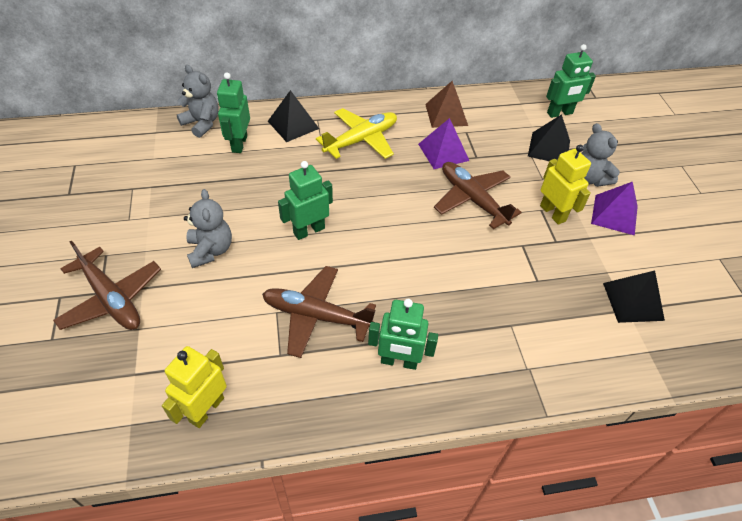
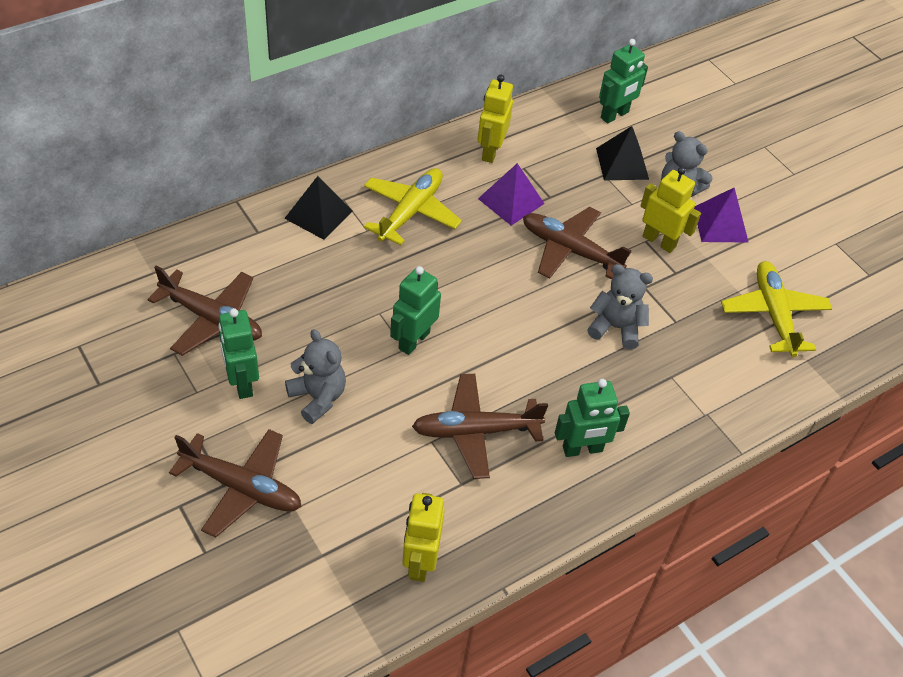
camera: 25 degrees left, 0 degrees up
(173, 173) = (212, 319): none -> brown plane
(202, 123) = (204, 244): grey teddy bear -> grey teddy bear (616, 327)
(239, 144) = (268, 258): green robot -> green robot (242, 383)
(446, 114) = (490, 151): brown pyramid -> yellow robot
(633, 301) = (773, 314): black pyramid -> yellow plane

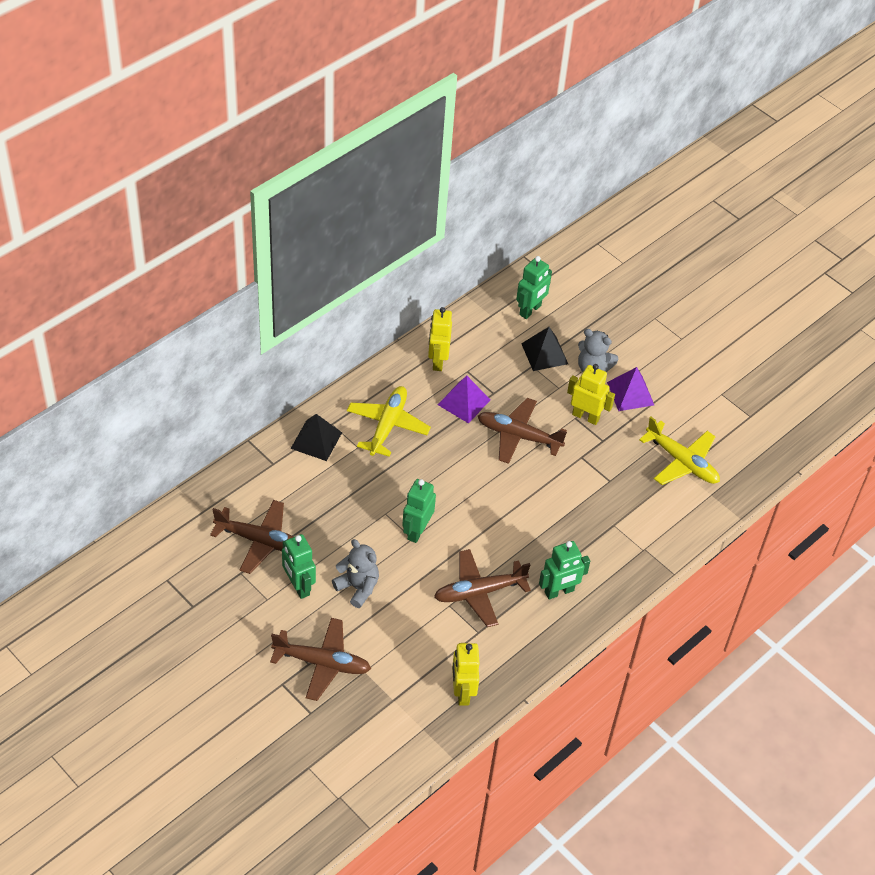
camera: 10 degrees left, 0 degrees up
(616, 327) = (565, 493): grey teddy bear -> none
(773, 314) = (682, 462): yellow plane -> yellow plane turned 150 degrees clockwise

